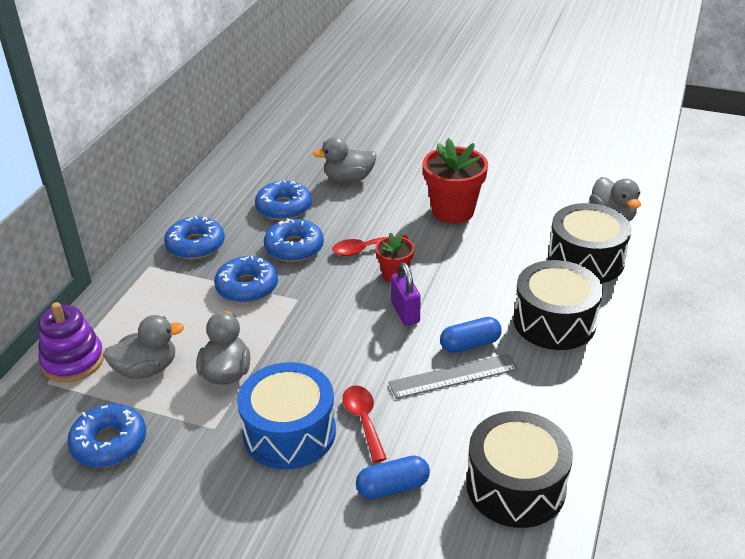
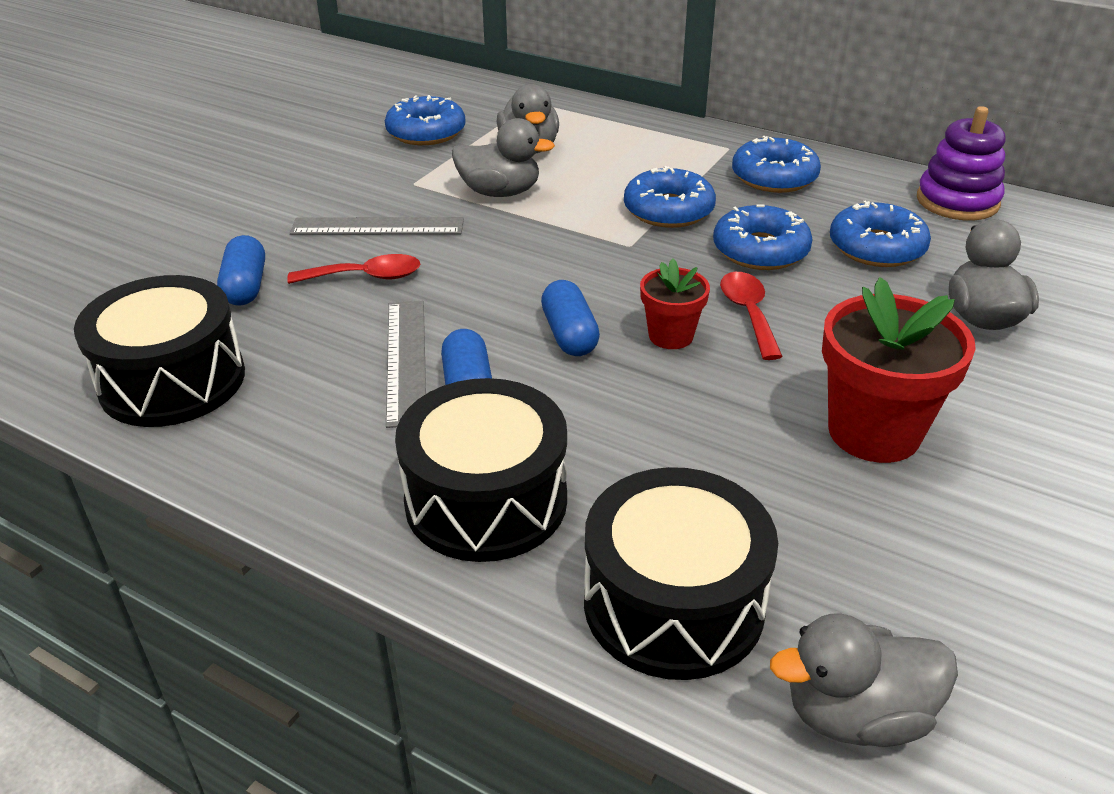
camera: 100 degrees right, 0 degrees up
(73, 361) = (560, 112): purple stacking toy -> purple stacking toy (957, 201)
(289, 432) = (377, 226): blue drum -> grey ruler
(405, 312) = (569, 334): purple padlock -> blue capsule

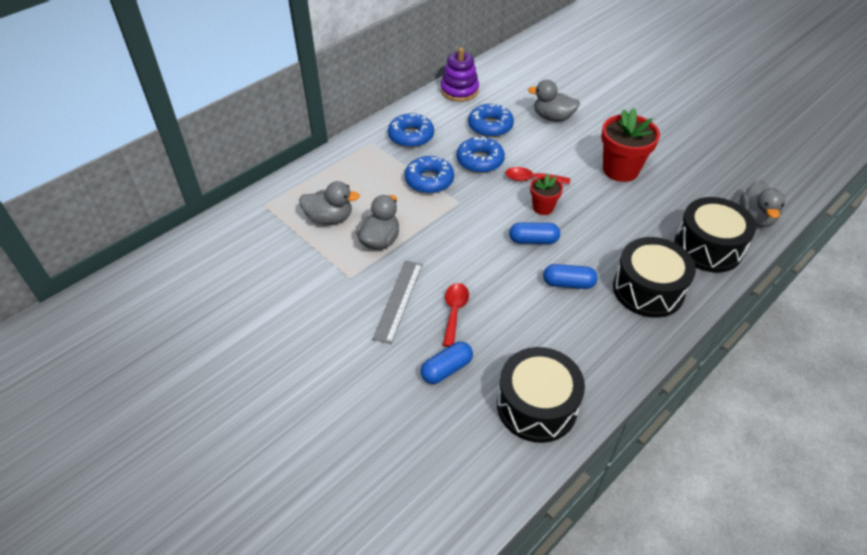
camera: 75 degrees left, 10 degrees up
(245, 286) = (446, 369): blue capsule -> blue capsule turned 45 degrees counterclockwise
(406, 360) = (540, 303): grey ruler -> none
(426, 132) = (279, 262): blue donut -> none

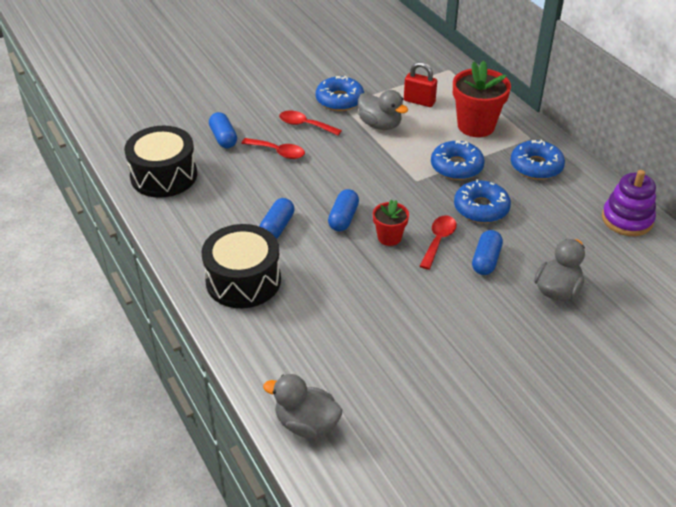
camera: 105 degrees right, 5 degrees down
(329, 218) = (419, 101): grey duck -> red padlock
(398, 300) = (305, 125): grey ruler -> red spoon
(490, 126) = (546, 230): blue donut -> blue donut (339, 100)
(541, 152) = (486, 260): none -> blue capsule
(620, 170) = (435, 322): red flower pot -> red flower pot (476, 126)
(708, 247) = (278, 353): black drum -> none

